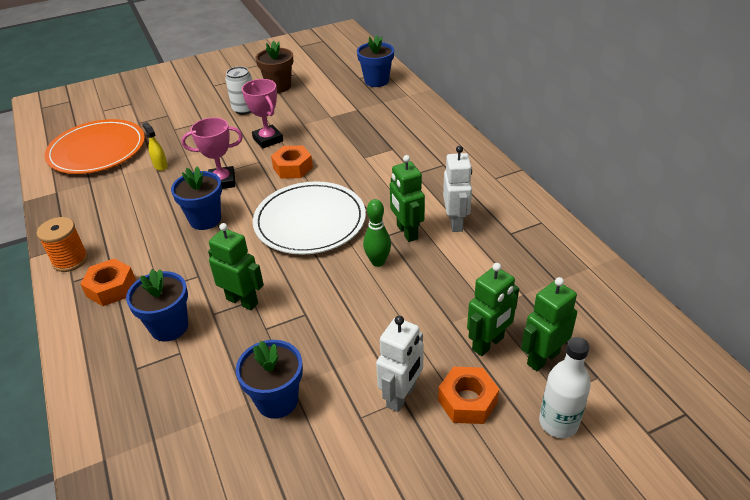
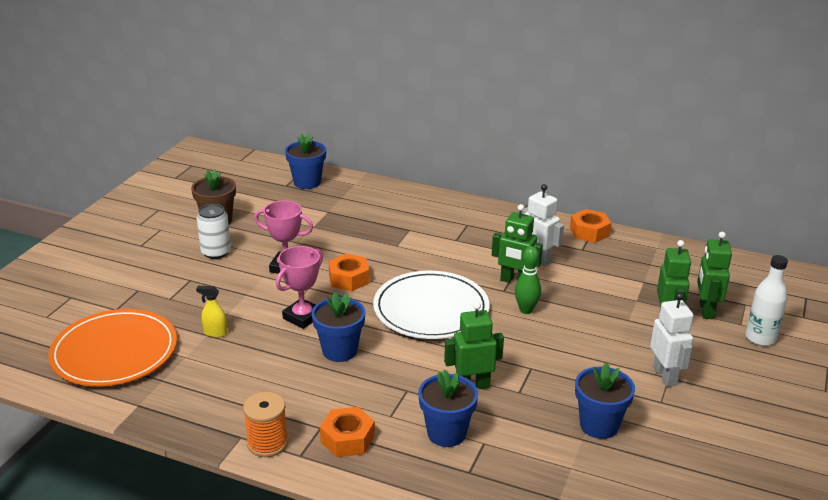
camera: 45 degrees left, 10 degrees down
(467, 401) = (702, 356): orange nut -> orange nut (589, 232)

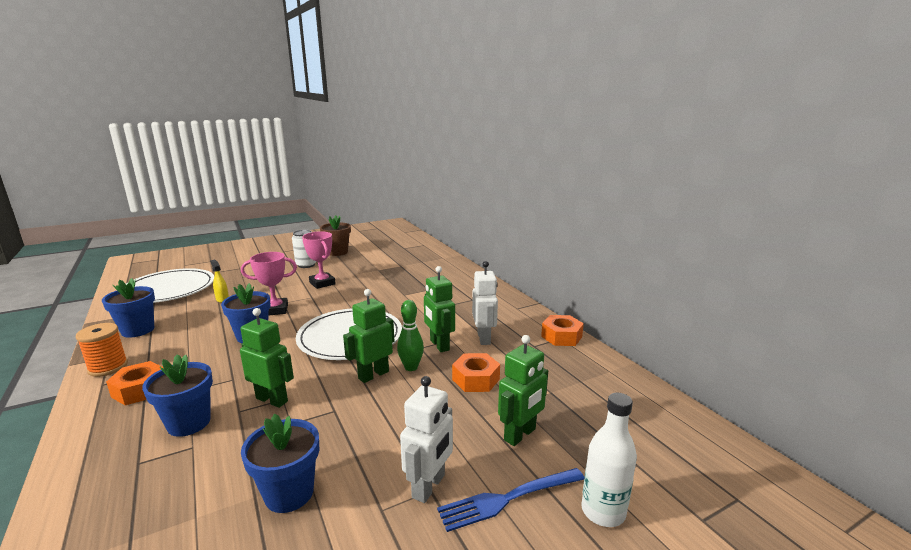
camera: 40 degrees right, 10 degrees down
(114, 352) = (169, 289): orange plate -> white plate
(307, 182) = (418, 250): blue flower pot -> blue flower pot (138, 330)
(349, 279) = (340, 301): orange nut -> orange nut (475, 379)
(706, 310) = (577, 447): green robot -> green robot (373, 375)
(712, 358) = (508, 499): none -> blue fork

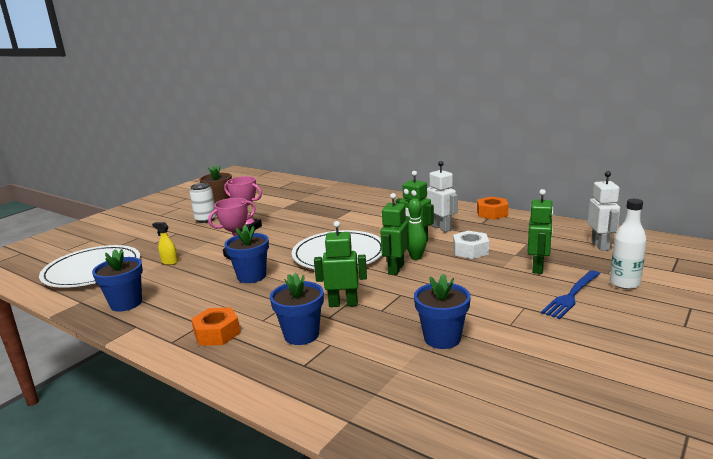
camera: 25 degrees left, 0 degrees up
(108, 367) = (152, 332): orange spool -> none
(429, 486) = (521, 306): white robot -> white robot (600, 245)
(475, 379) = (470, 250): orange nut -> white nut

